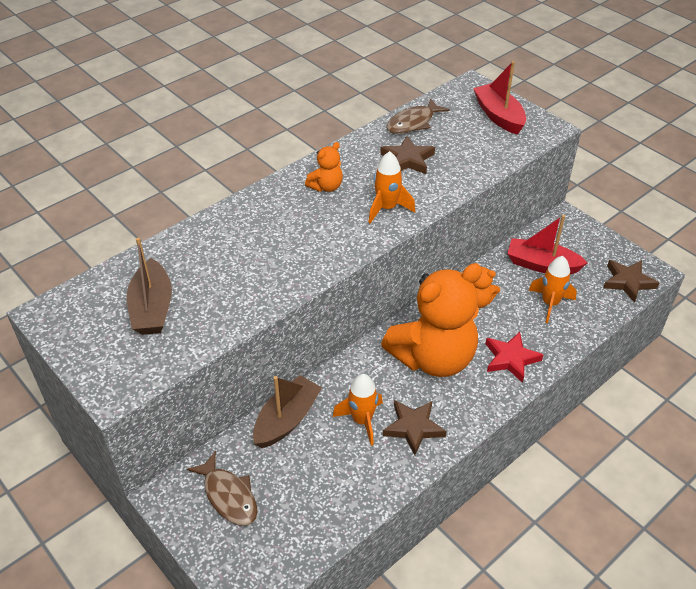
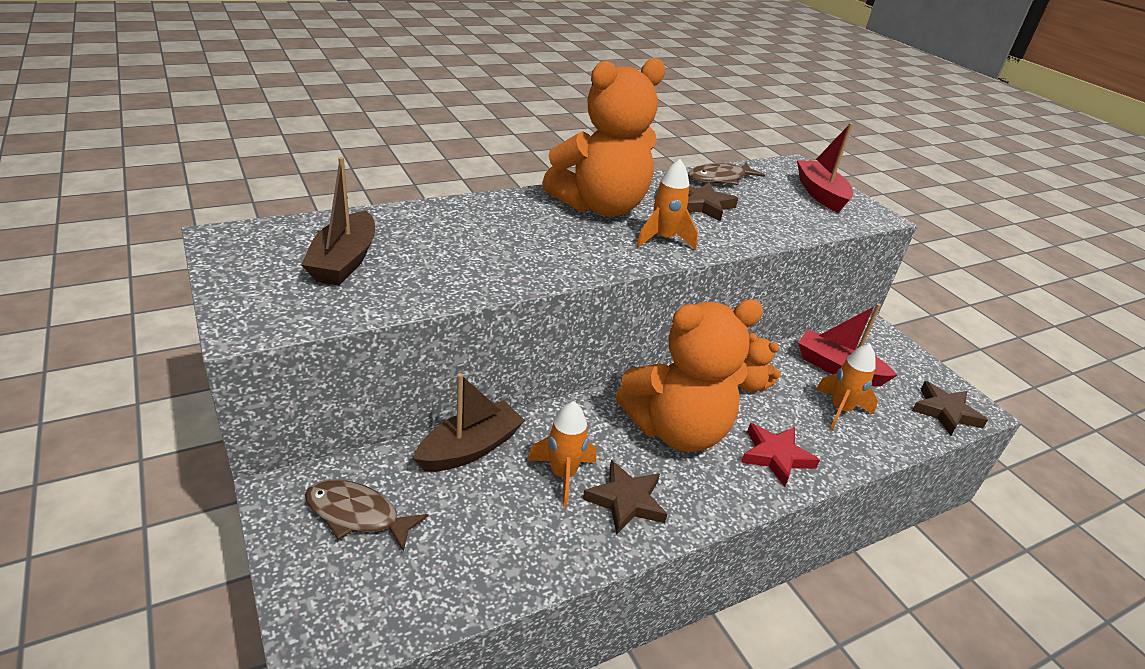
camera: 10 degrees right, 10 degrees down
(228, 496) = (357, 514): brown fish -> brown fish turned 135 degrees clockwise
(326, 187) = (600, 206): orange teddy bear -> orange teddy bear, size x2.41

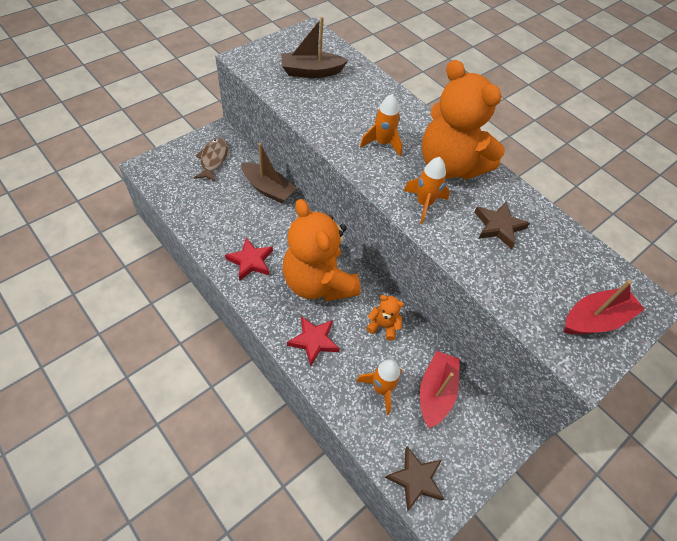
camera: 75 degrees right, 20 degrees up
(562, 475) = (261, 230): orange rocket -> orange rocket (382, 143)
(626, 501) = (250, 261): brown star -> red star
(719, 179) = (561, 238): brown fish -> none
(750, 385) = (383, 326): orange teddy bear -> orange teddy bear turned 90 degrees clockwise

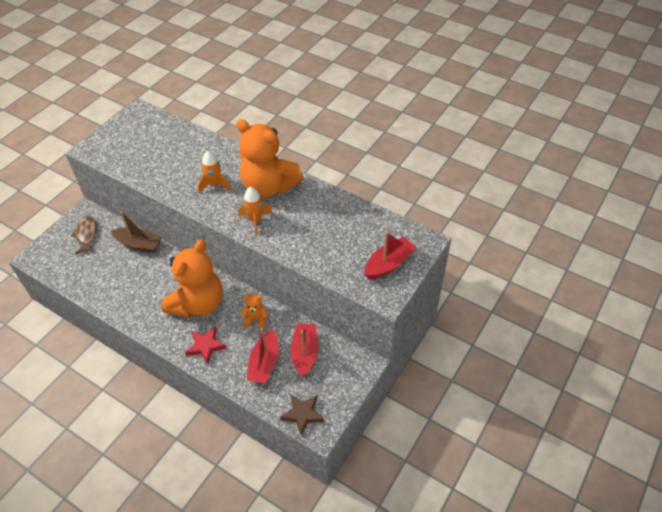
camera: 10 degrees left, 5 degrees down
(250, 261) = (140, 304): red star -> none
(311, 72) = (146, 144): brown boat -> none
(318, 282) = (198, 303): orange teddy bear -> orange teddy bear turned 105 degrees counterclockwise
(381, 389) = (264, 363): orange rocket -> red boat
(498, 226) = (312, 221): brown star -> none

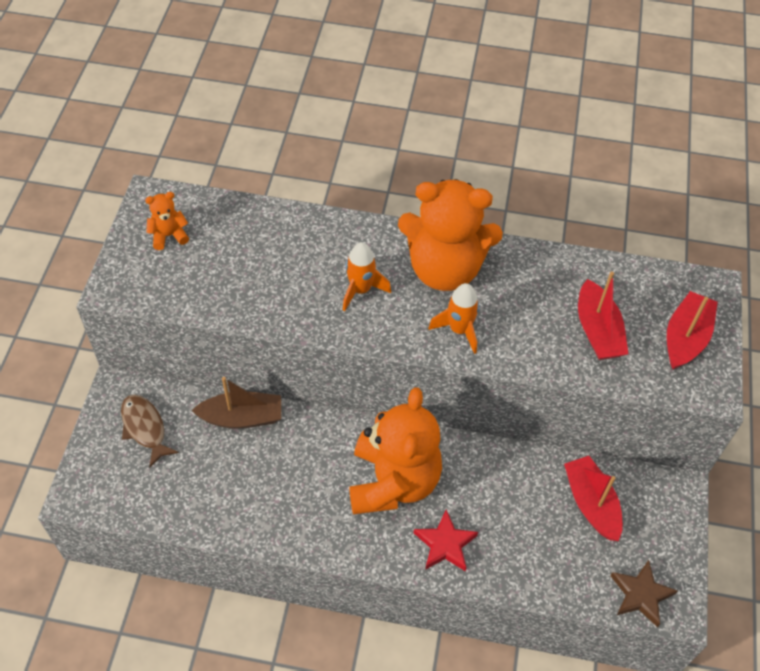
camera: 25 degrees left, 5 degrees up
(256, 319) = (492, 476): orange teddy bear -> orange teddy bear (169, 235)
(264, 363) = (544, 539): red boat -> red boat (597, 331)

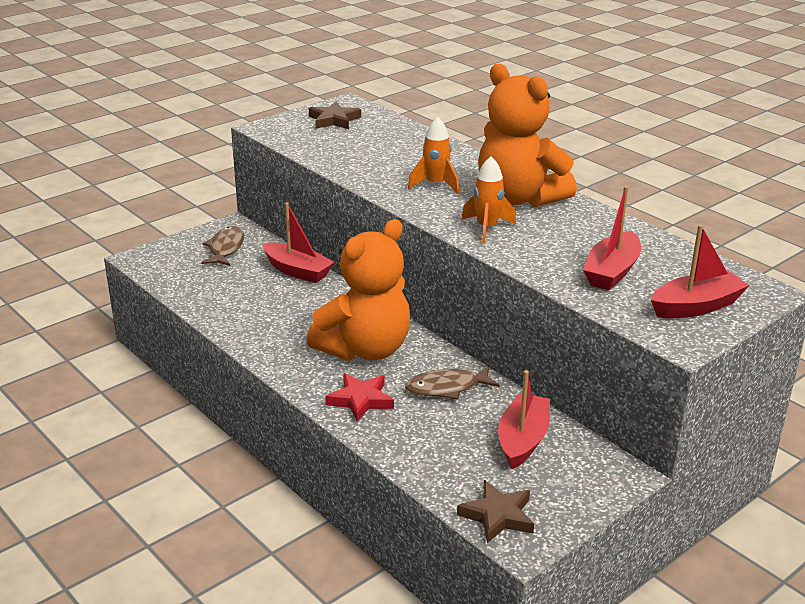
camera: 40 degrees right, 25 degrees down
(169, 235) = (334, 120): orange teddy bear -> brown star
(242, 417) = (297, 271): brown boat -> red boat
(492, 483) = (447, 388): none -> brown fish

